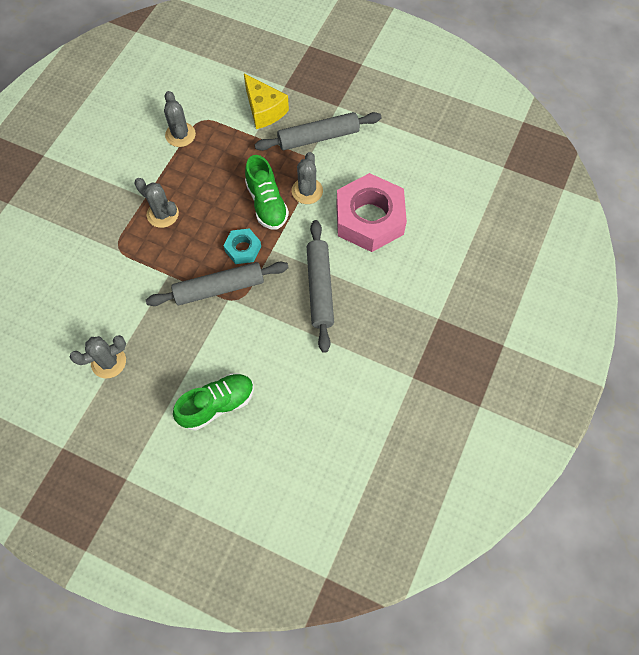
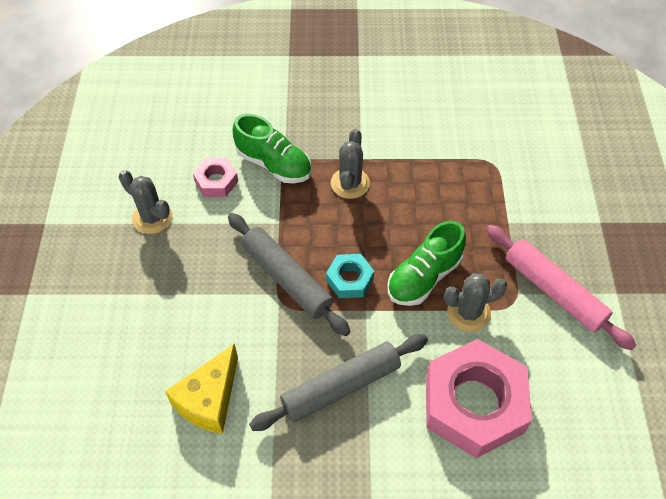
camera: 65 degrees right, 10 degrees down
(102, 303) = (216, 181): none -> pink nut
(180, 135) = (459, 153): grey cactus -> none
(217, 404) = (142, 342): green shoe -> green shoe (274, 164)
(264, 110) = (550, 217): yellow cheese -> yellow cheese (209, 400)
(318, 137) = (554, 291): grey rolling pin -> pink rolling pin

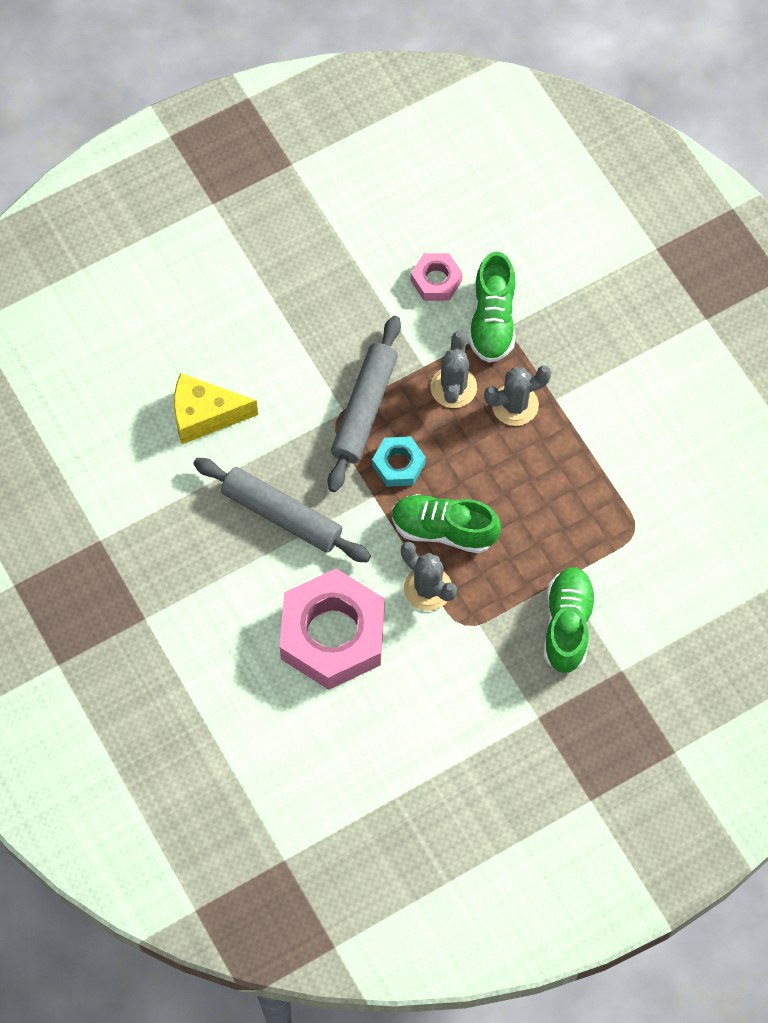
camera: 60 degrees right, 10 degrees up
(152, 217) = (357, 251): grey cactus -> grey cactus (453, 387)
(547, 237) = (567, 625): none -> green shoe
(554, 291) = (502, 657): pink rolling pin -> none

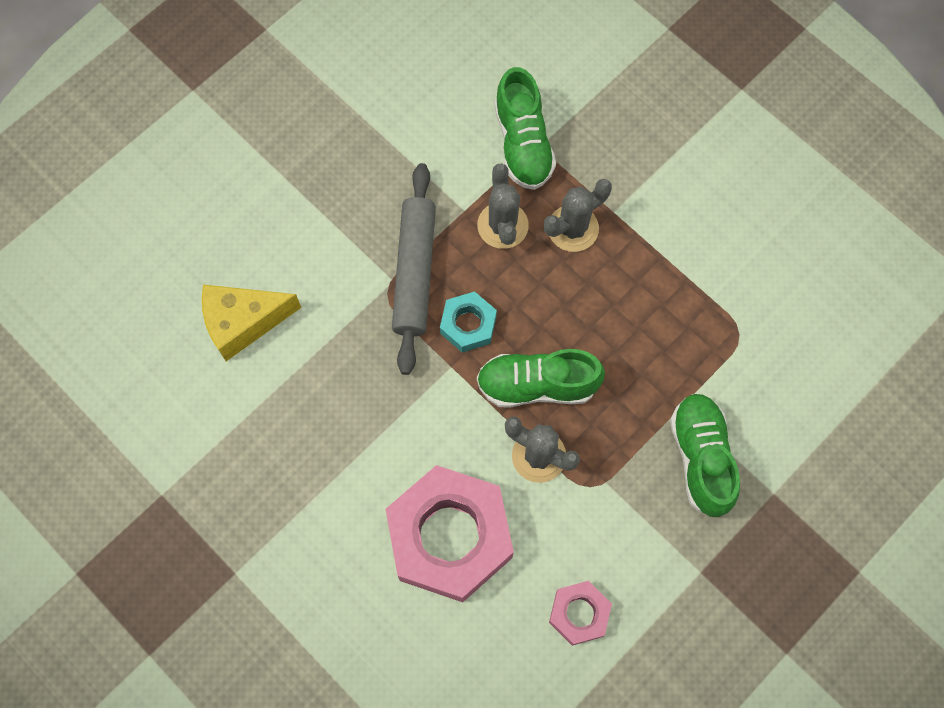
camera: 15 degrees left, 5 degrees up
(282, 515) = (357, 413): grey rolling pin -> none
(436, 280) = (452, 115): pink nut -> pink nut (579, 614)

